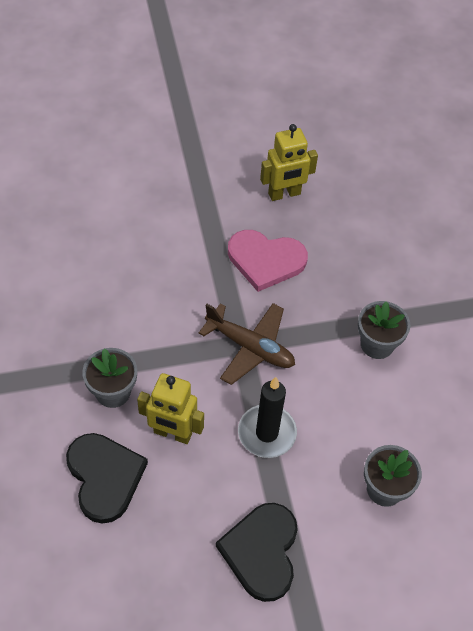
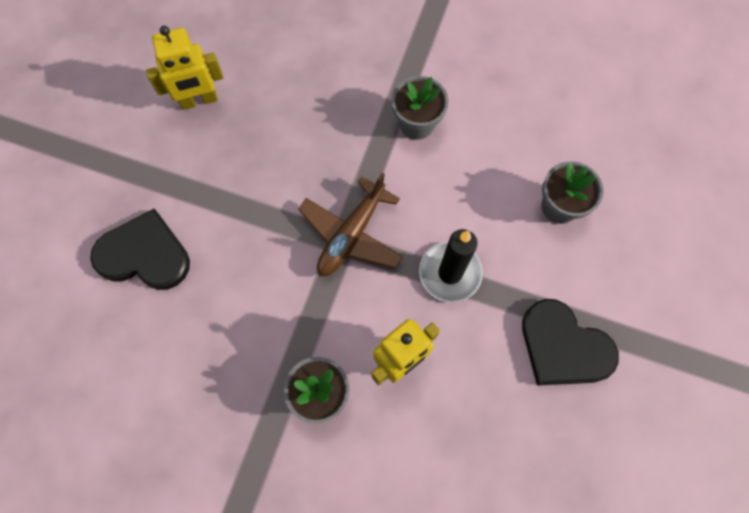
camera: 55 degrees left, 15 degrees up
(104, 477) = (410, 453): black heart -> black heart (144, 254)
(250, 347) = (351, 235): brown plane -> brown plane turned 150 degrees clockwise
(265, 260) = (264, 163): pink heart -> none
(284, 194) = (199, 100): yellow robot -> yellow robot turned 60 degrees clockwise

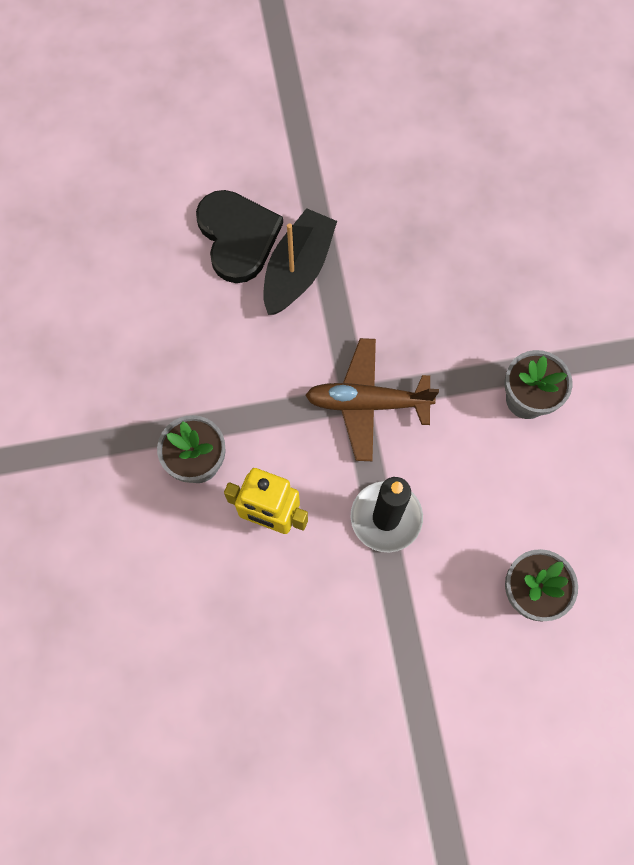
camera: 60 degrees right, 0 degrees up
(199, 100) = (415, 188): yellow robot -> none
(207, 224) = (298, 270): none -> black boat
(563, 347) = (376, 671): black heart -> none

